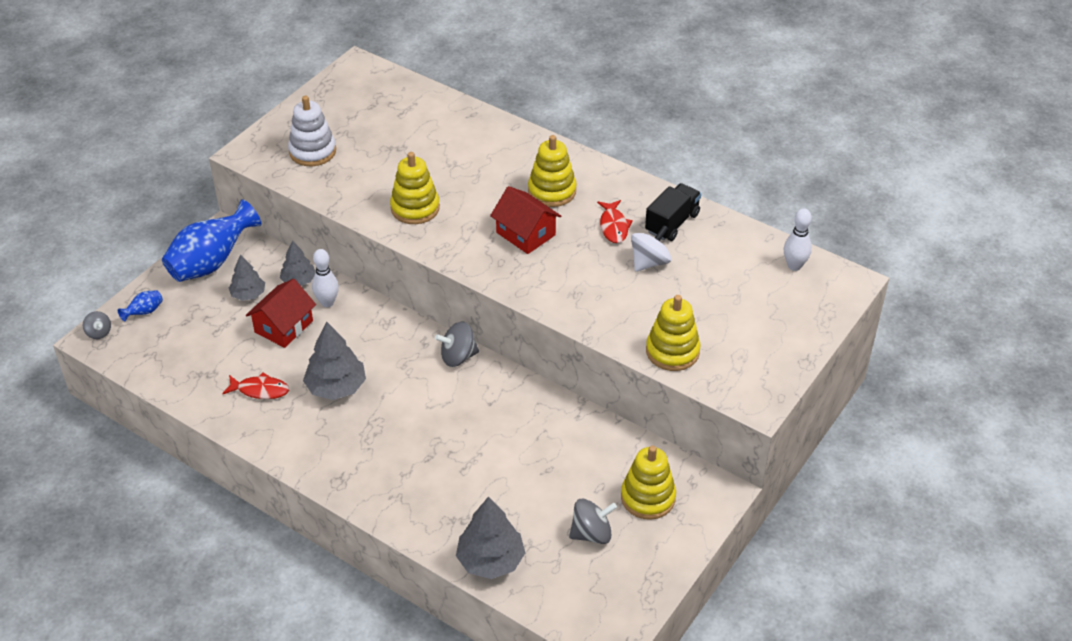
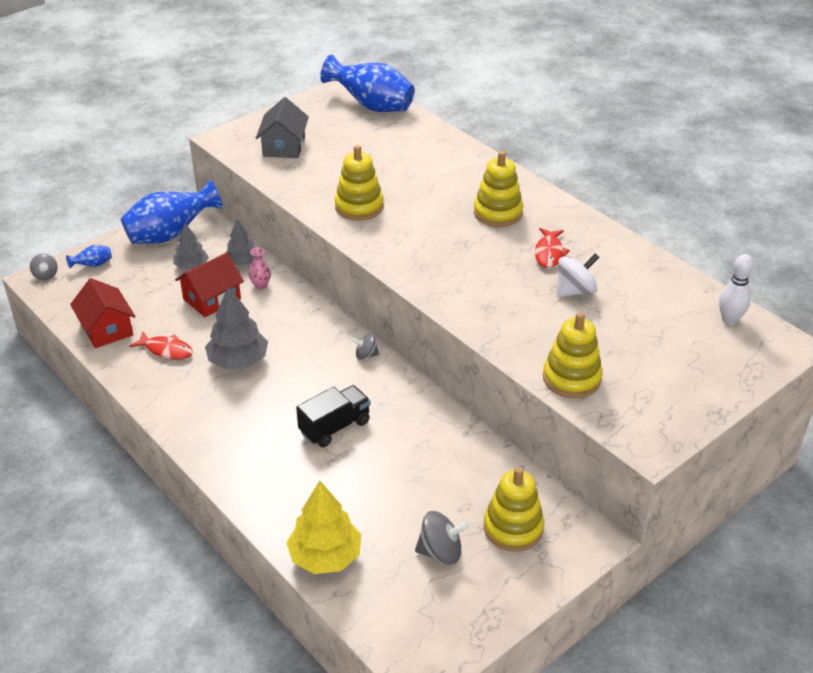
camera: 15 degrees right, 5 degrees down
(312, 151) = (284, 146): white stacking toy -> grey house
(327, 302) = (261, 285): white bowling pin -> pink vase
(385, 88) = (372, 106): none -> blue vase
(458, 357) = (366, 355): grey spinning top -> grey spinning top, size x0.60
(490, 560) = (325, 556): grey tree -> yellow tree
(525, 234) = (458, 245): red house -> red house (107, 329)
(672, 223) = (610, 260): black truck -> black truck (335, 427)

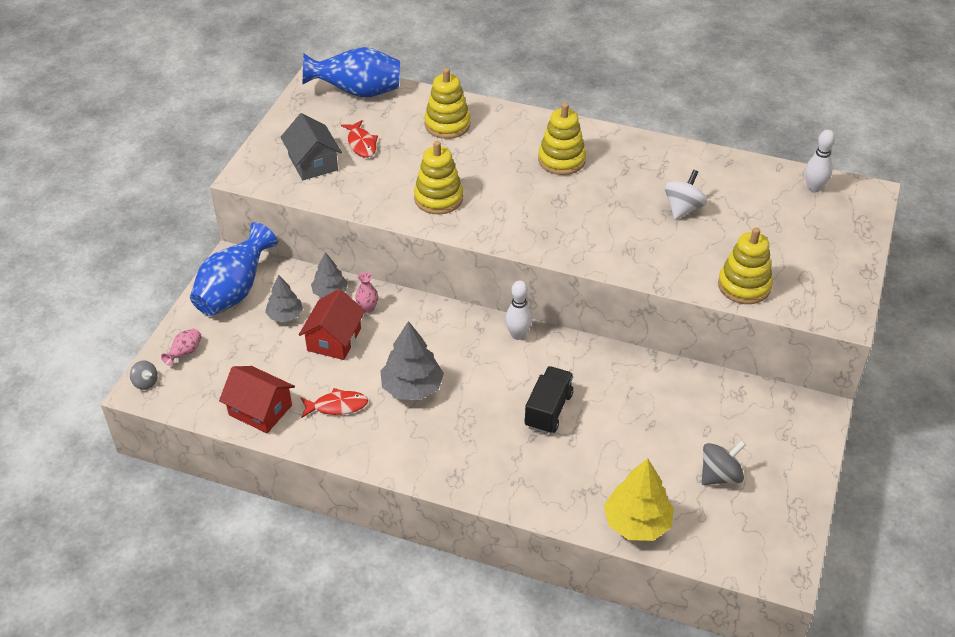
camera: 30 degrees left, 5 degrees up
(93, 265) = (185, 353): blue vase -> pink vase
(366, 355) = (518, 335): grey spinning top -> white bowling pin
(513, 528) = (755, 430): yellow stacking toy -> yellow stacking toy (447, 125)
(549, 253) = (634, 182): red fish -> red fish (361, 144)

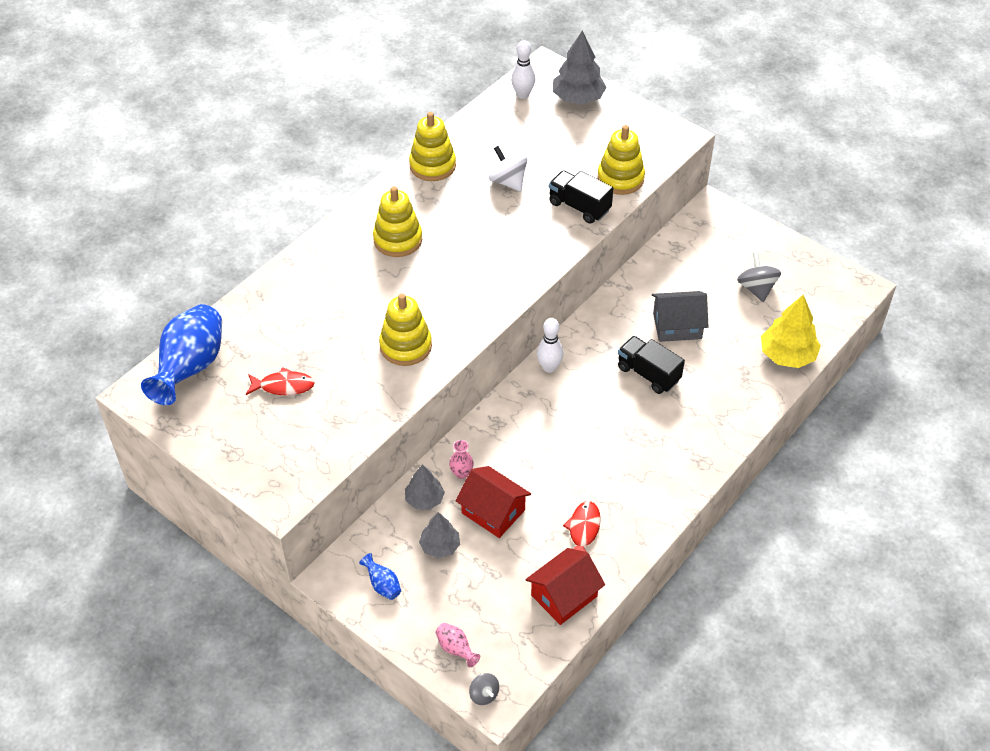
camera: 70 degrees left, 5 degrees up
(145, 382) = (484, 694): grey spinning top -> grey spinning top turned 90 degrees clockwise
(234, 292) = (382, 585): blue vase -> blue vase, size x0.42
(313, 163) = (292, 435): grey house -> grey house (677, 326)
(412, 387) = (583, 464): grey tree -> grey tree (578, 98)
(447, 125) = (293, 308): yellow stacking toy -> yellow stacking toy (432, 165)
(682, 265) = (579, 207): none -> black truck

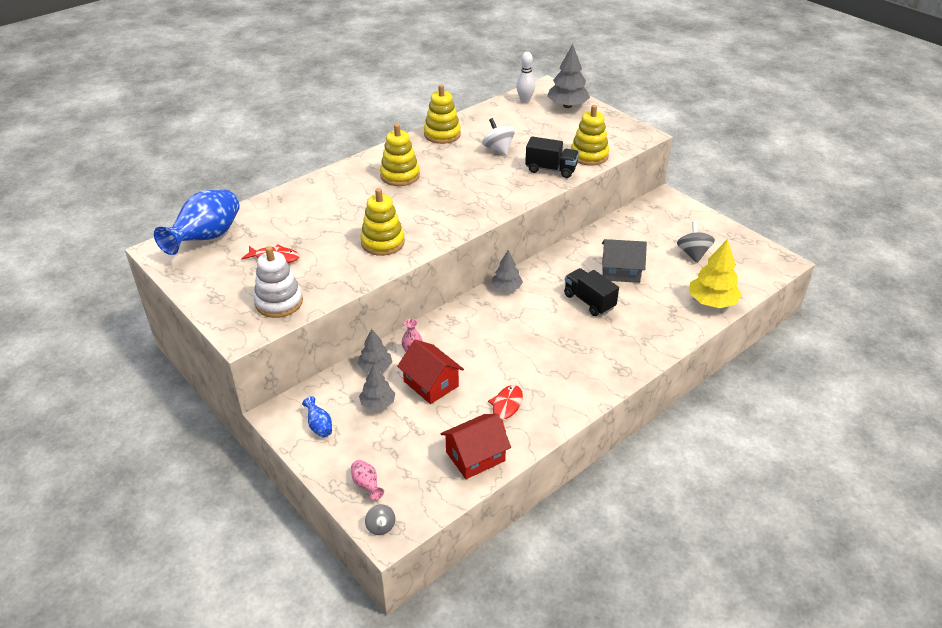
camera: 10 degrees right, 10 degrees down
(310, 449) = (279, 302): none -> white stacking toy
(549, 367) = (506, 288): white bowling pin -> grey tree
(579, 207) = (551, 169): black truck -> black truck turned 150 degrees clockwise

